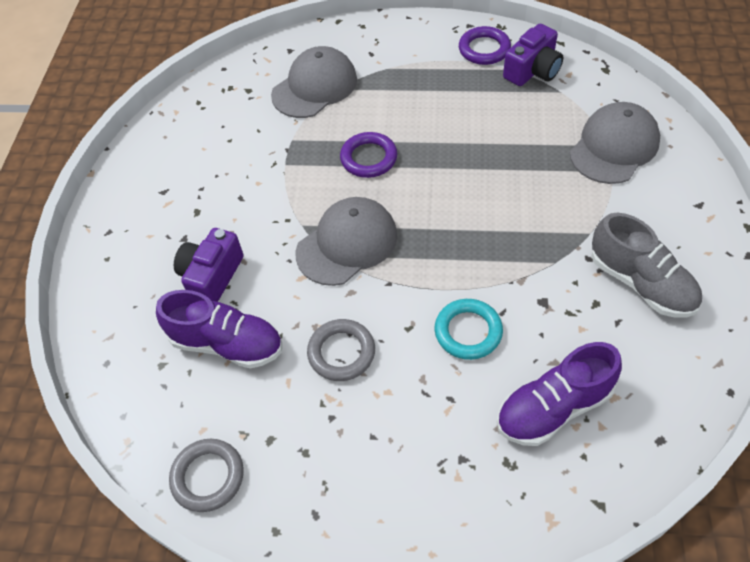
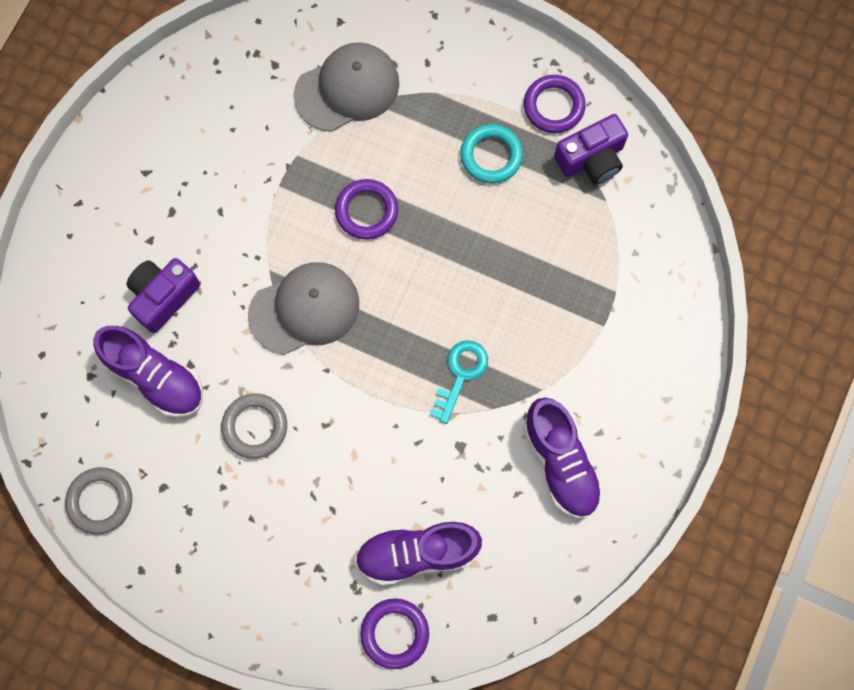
camera: 15 degrees right, 20 degrees up
(468, 331) = (377, 450): turquoise ring -> turquoise ring (491, 156)
(512, 246) = (460, 374): none -> turquoise key
(572, 493) = (394, 633): none -> purple ring
(614, 147) = (622, 296): grey cap -> none
(641, 283) = (560, 462): grey shoe -> purple shoe

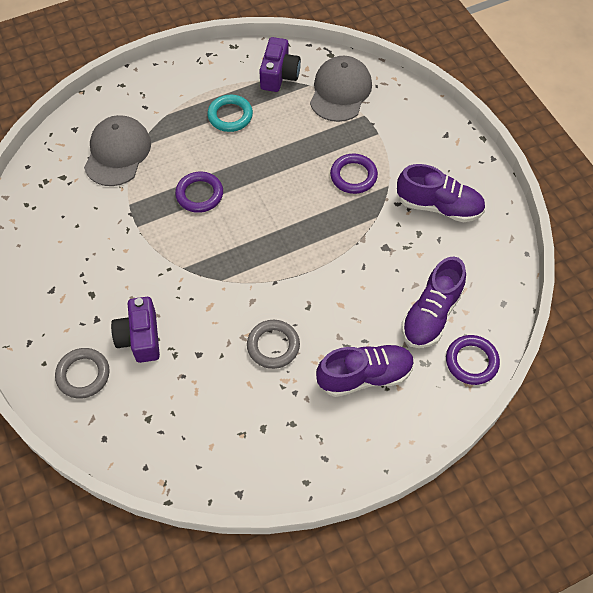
camera: 50 degrees left, 15 degrees down
(100, 501) = (237, 474): grey ring -> grey ring (83, 375)
(155, 377) = (187, 380): purple shoe -> purple shoe (365, 376)
(305, 309) = (226, 267): grey cap -> grey cap (340, 91)
(460, 374) = (342, 217): turquoise key -> none
(553, 106) = (232, 70): purple ring -> purple ring (353, 176)

